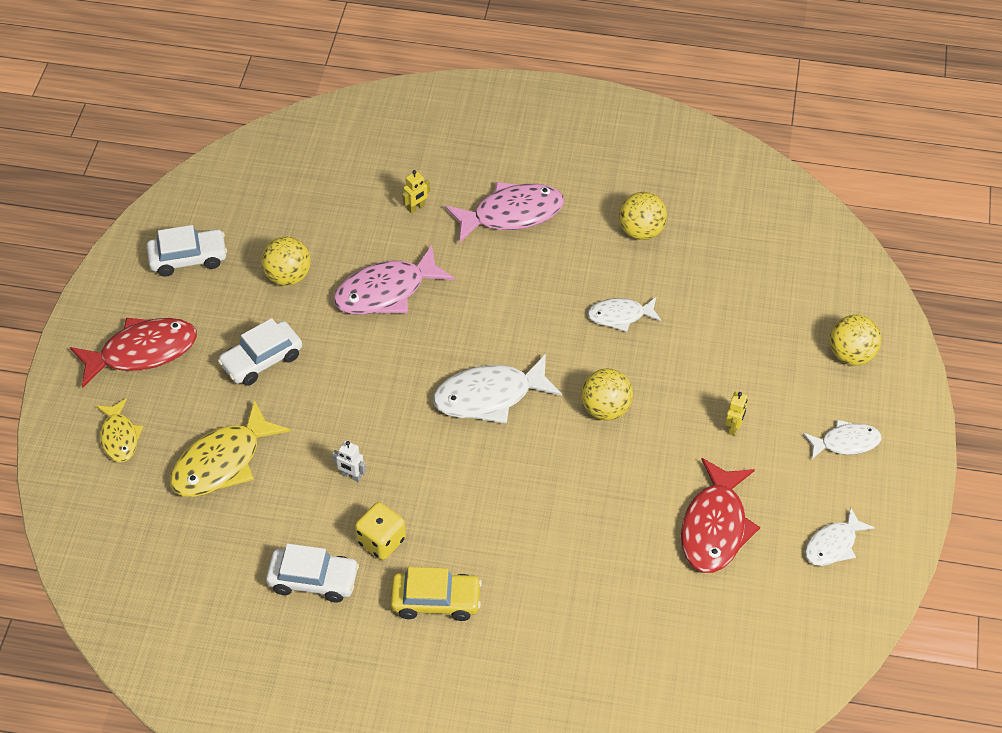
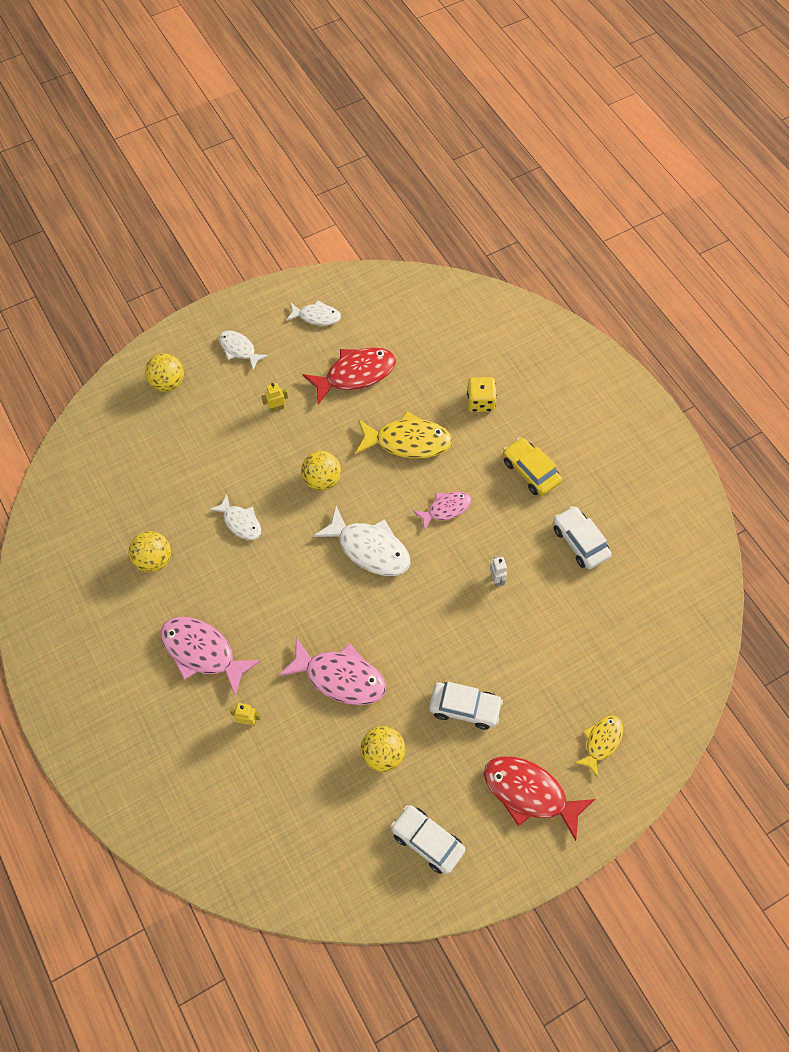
camera: 130 degrees left, 10 degrees up
(222, 462) = (557, 661): yellow fish -> yellow fish (408, 441)
(381, 541) = (522, 527): yellow dice -> yellow dice (480, 402)
(469, 490) = (446, 509): none -> pink fish

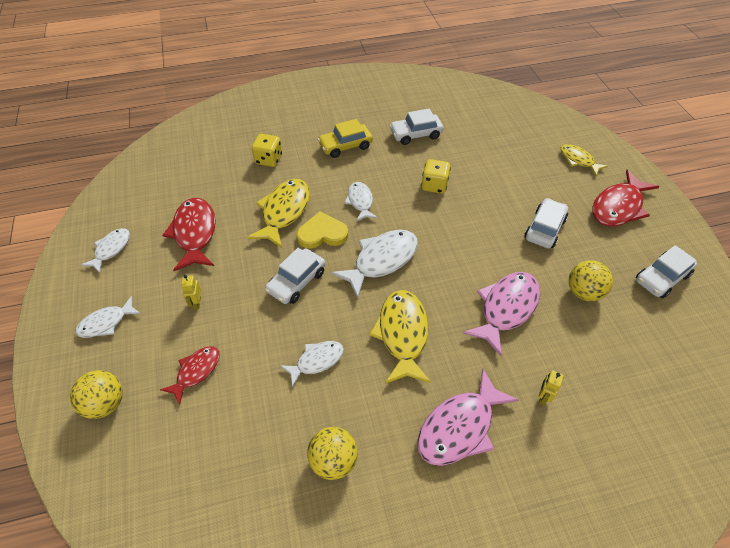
camera: 75 degrees left, 10 degrees down
(209, 434) = (196, 371): none -> red fish
(285, 587) = (402, 334): none -> yellow fish
(322, 480) = (296, 282): yellow ball -> white car
(389, 485) = (322, 233): none -> yellow heart
(446, 509) = (360, 201): pink fish -> white fish
(496, 579) = (434, 185): white robot -> yellow dice

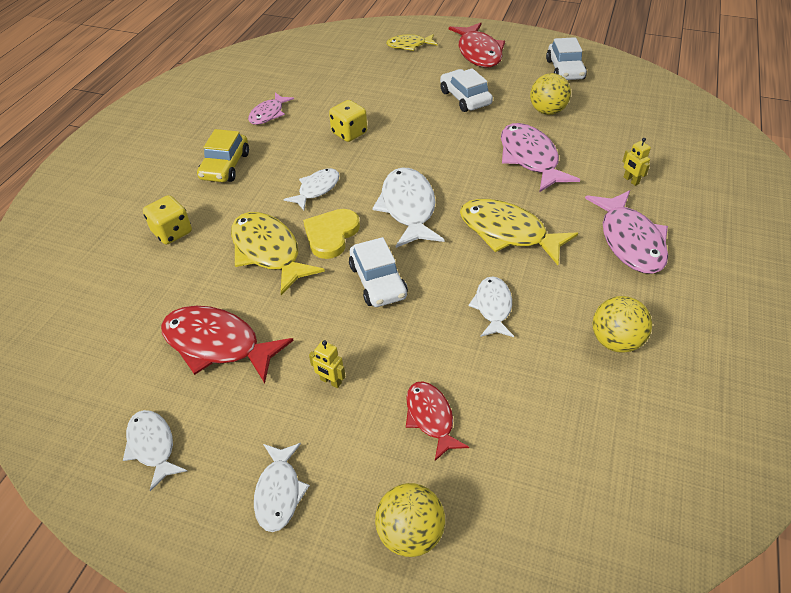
camera: 55 degrees left, 5 degrees down
(360, 201) = (316, 189): white fish -> white fish turned 105 degrees clockwise
(415, 134) = (268, 114): white car -> pink fish

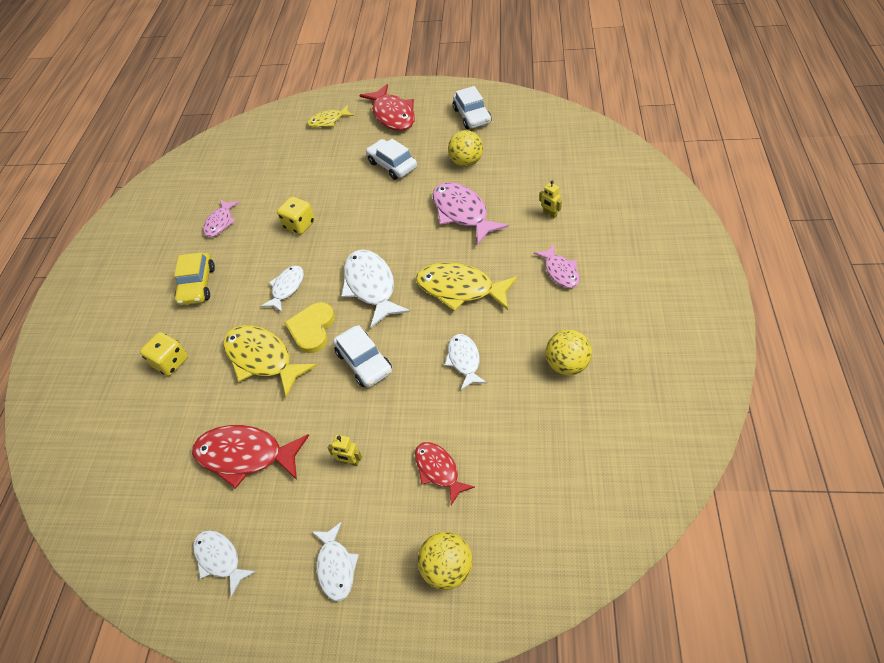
camera: 10 degrees left, 5 degrees up
(630, 241) = (560, 271): pink fish -> pink fish, size x0.59

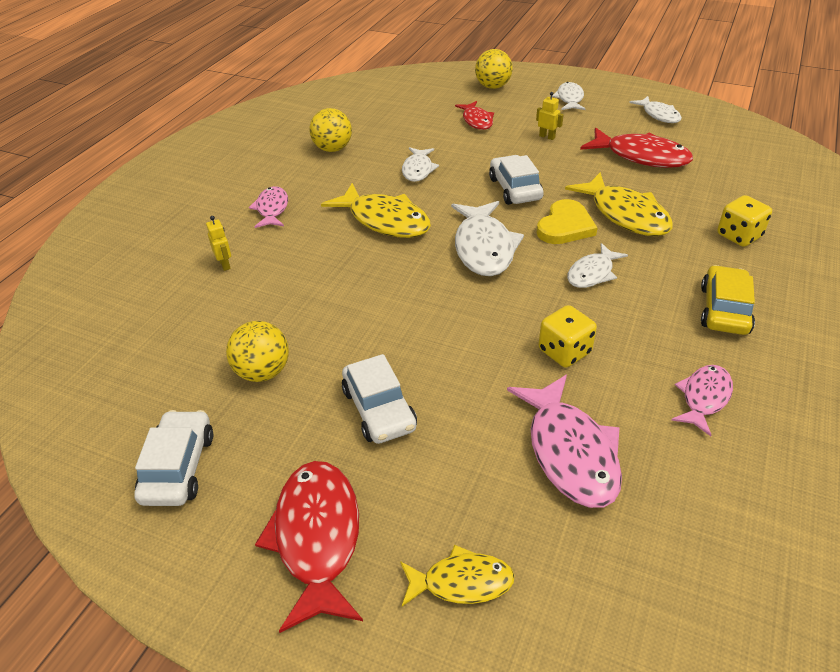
camera: 165 degrees left, 10 degrees down
(462, 213) = (325, 298): pink fish -> pink fish (570, 452)

